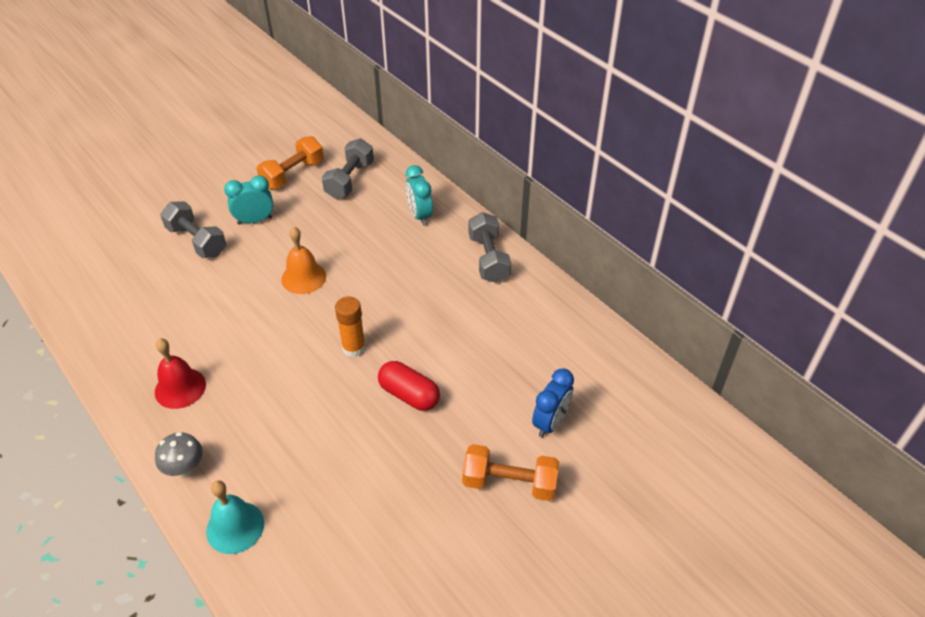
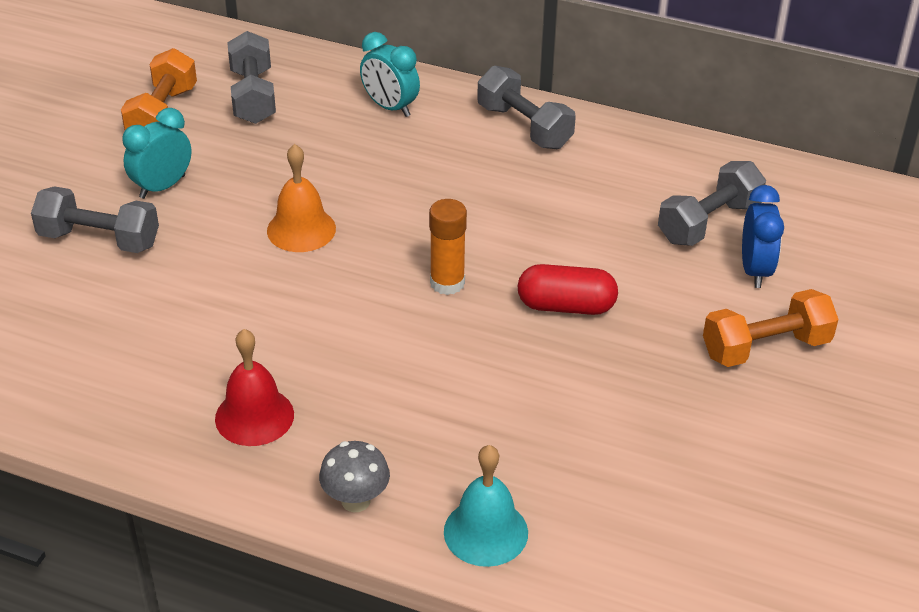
camera: 30 degrees left, 5 degrees down
(549, 374) = (708, 222): none -> grey dumbbell

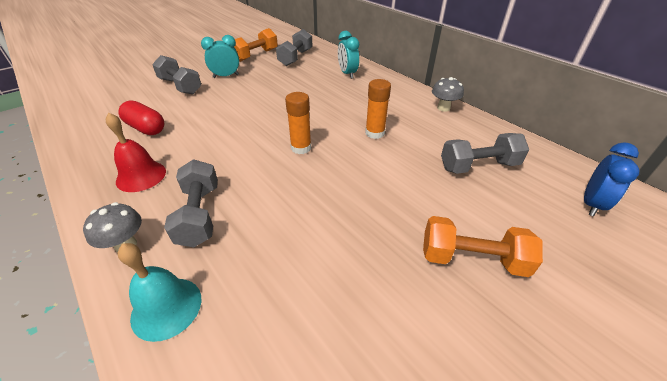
camera: 30 degrees right, 0 degrees up
(301, 229) = (260, 105): orange bell -> none
(524, 127) = (404, 95): grey dumbbell -> grey dumbbell (199, 215)
(534, 218) = (375, 133): none -> orange glue stick
(566, 306) = (353, 181): red capsule -> red capsule (146, 128)
(602, 133) = (443, 108): none -> grey mushroom
(755, 270) = (494, 204): blue clock -> blue clock (591, 204)

